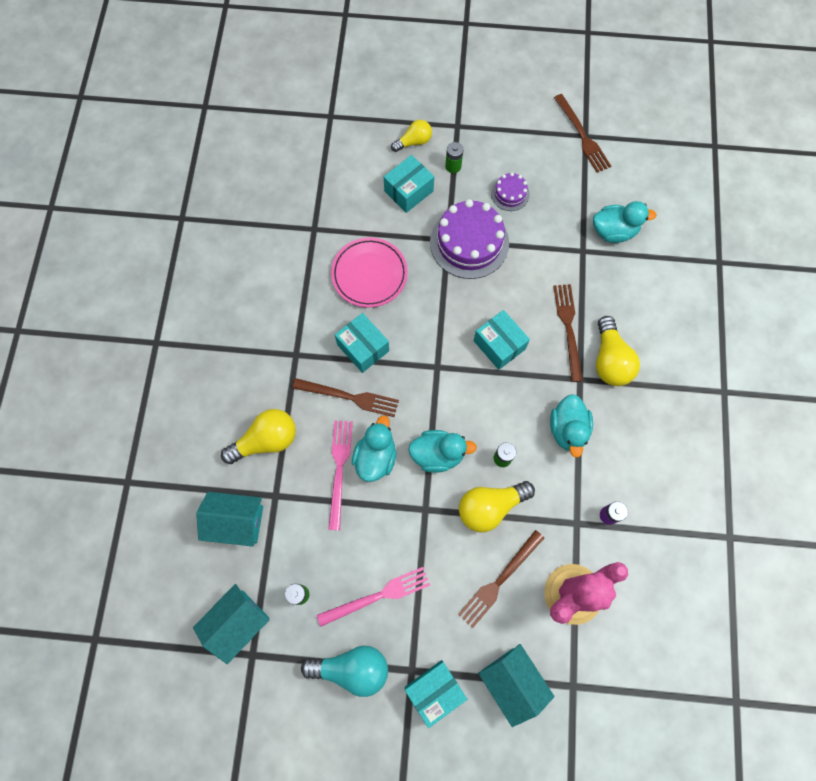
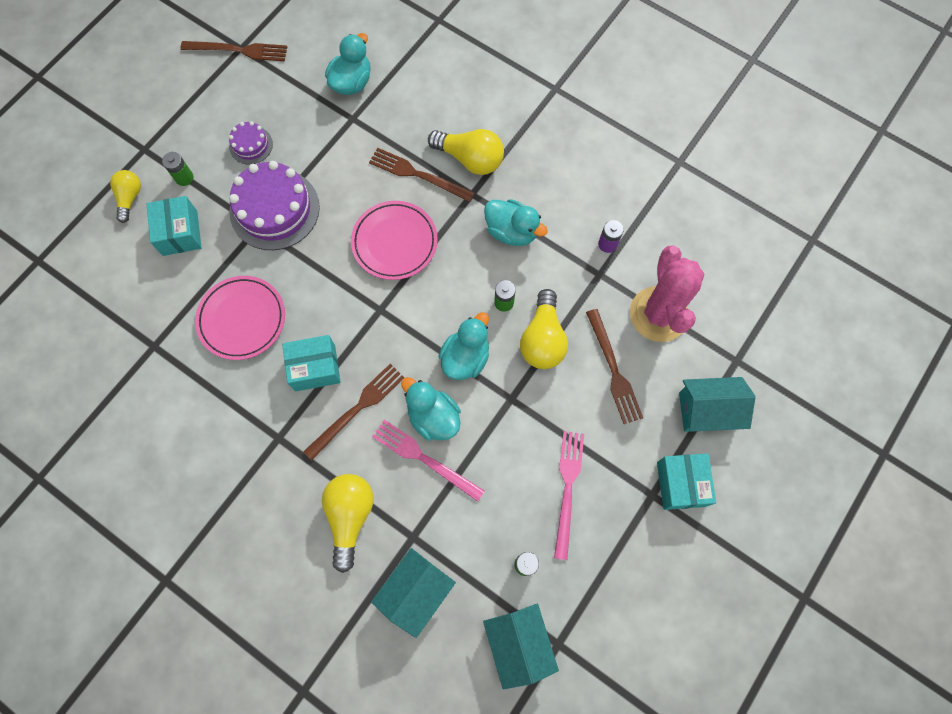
camera: 60 degrees left, 0 degrees up
(352, 668) = (622, 550): turquoise light bulb -> none
(499, 345) = (394, 242): turquoise box -> pink plate

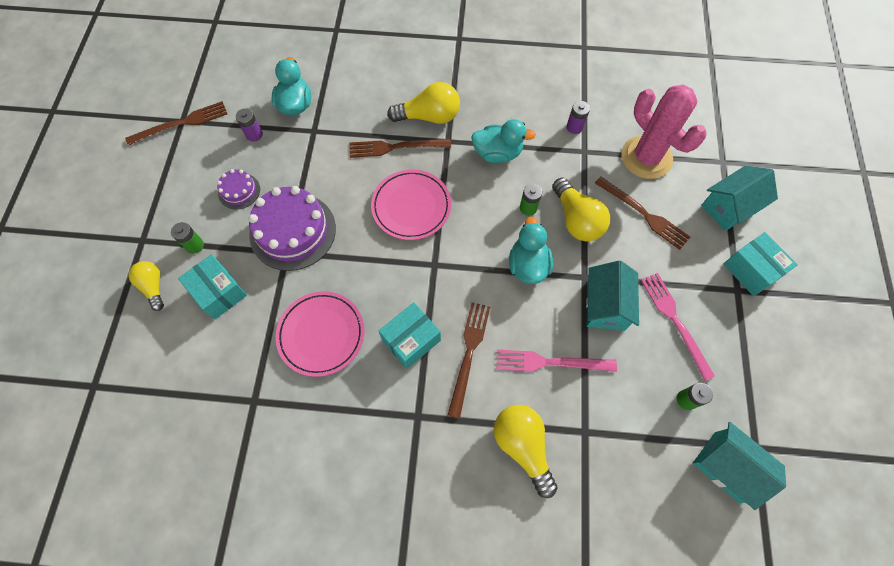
camera: 30 degrees left, 5 degrees down
(296, 95) = (254, 135): none -> purple battery
(416, 592) = (619, 476): turquoise house -> turquoise house (605, 305)
(433, 417) = (534, 325): turquoise duck -> none

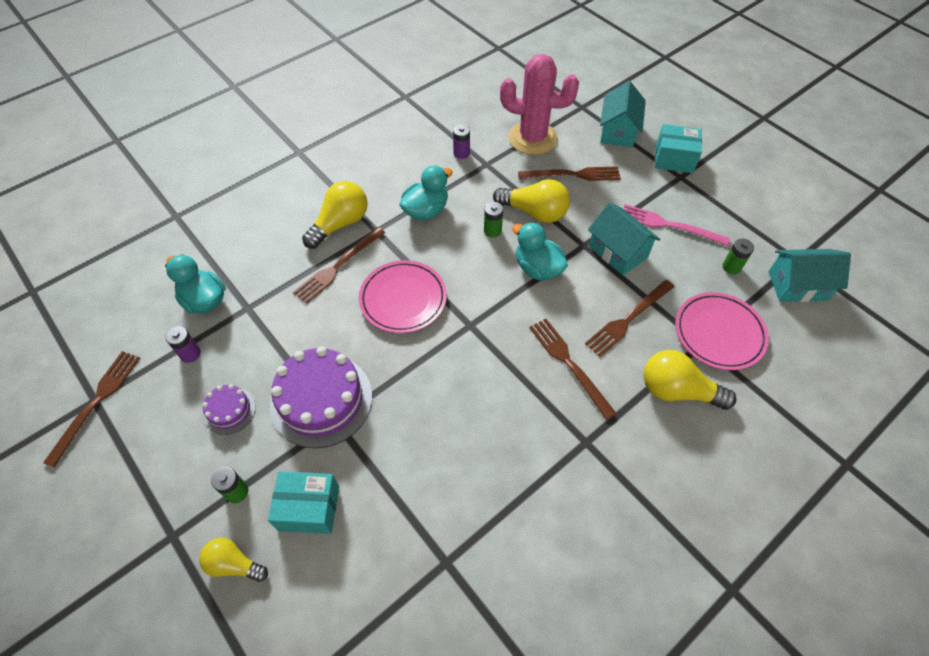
camera: 45 degrees left, 10 degrees down
(321, 334) = (442, 456): pink plate -> pink plate (719, 333)
(411, 340) = (517, 393): turquoise box -> none
(550, 362) = (628, 319): pink fork -> brown fork

